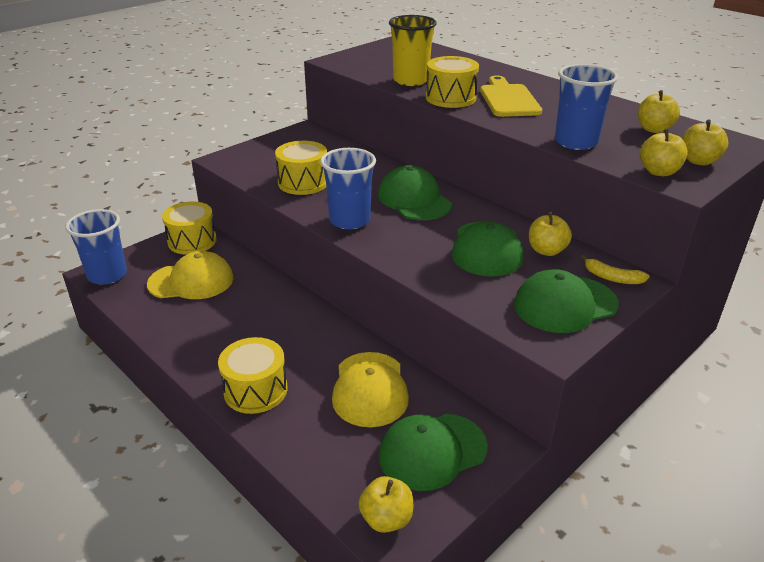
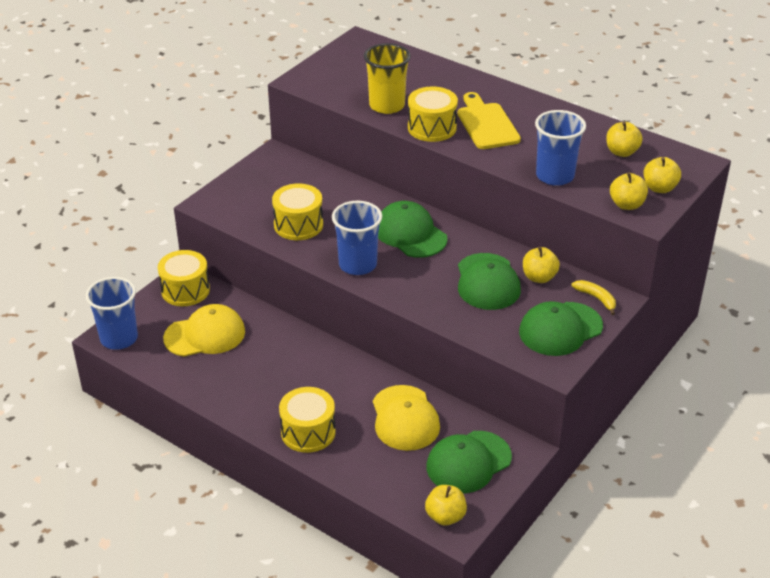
camera: 10 degrees left, 5 degrees up
(612, 278) = (596, 298): yellow banana -> yellow banana turned 150 degrees counterclockwise

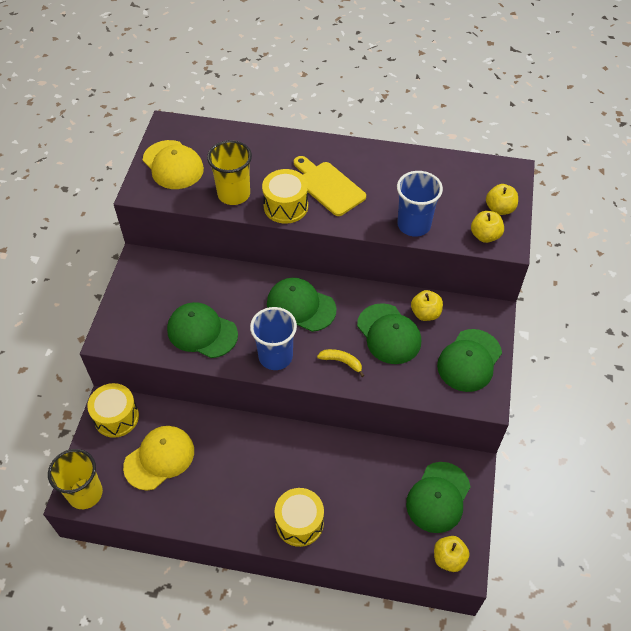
camera: 25 degrees left, 15 degrees up
(119, 338) = (85, 493): blue cup -> yellow cup
(298, 225) = (202, 332): yellow drum -> green cap
(405, 418) = (368, 475): yellow cap -> yellow cap (173, 165)
(596, 298) = (479, 318): yellow banana -> yellow banana (342, 362)
(621, 152) = (450, 180): yellow apple -> none

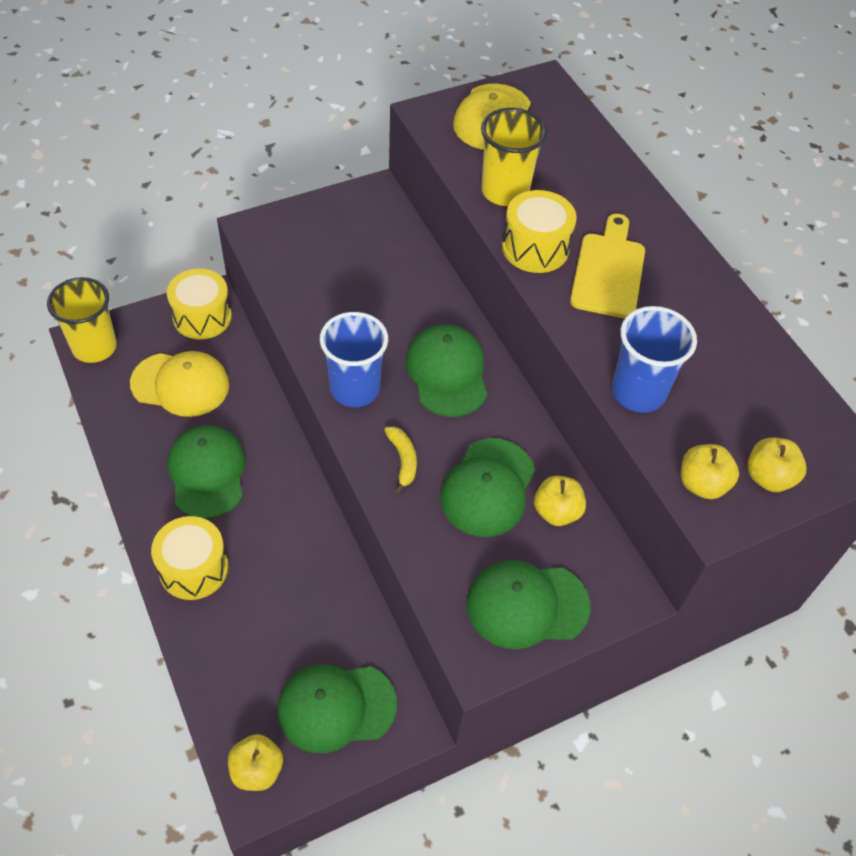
camera: 50 degrees right, 0 degrees up
(202, 332) = (330, 301): green cap -> green cap (207, 473)

